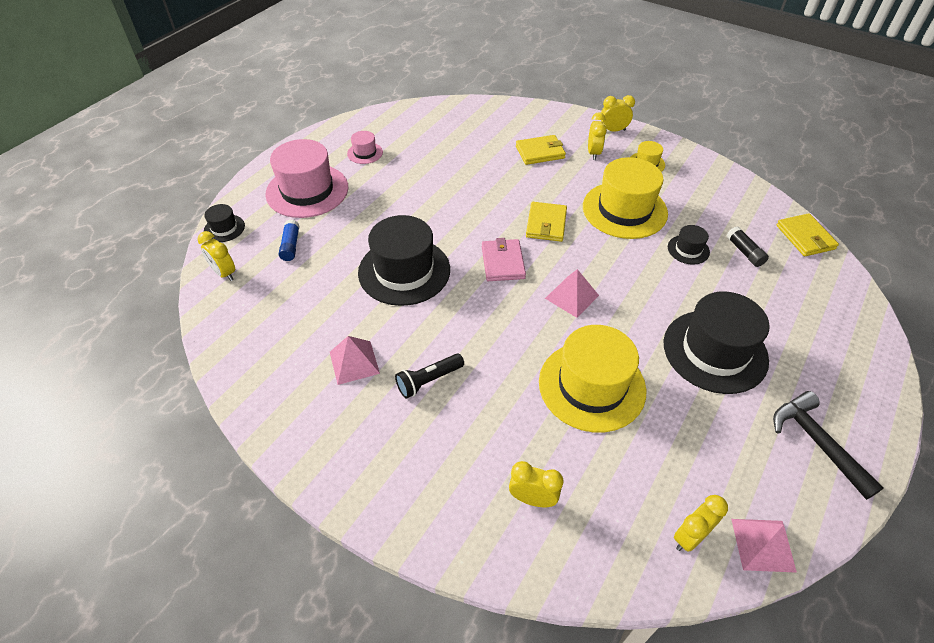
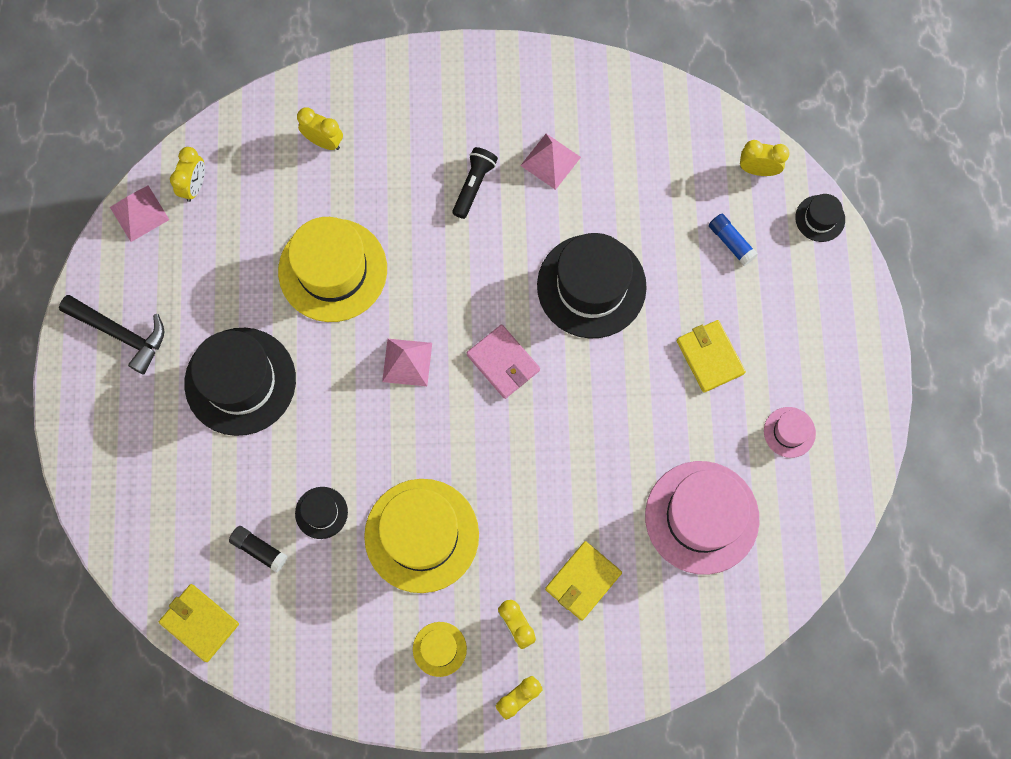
camera: 145 degrees right, 25 degrees up
(307, 190) = (792, 326): pink hat -> pink hat (702, 517)
(532, 499) = (324, 141): yellow clock -> yellow clock turned 135 degrees counterclockwise
(546, 224) = (495, 451): yellow wallet -> yellow wallet (709, 357)

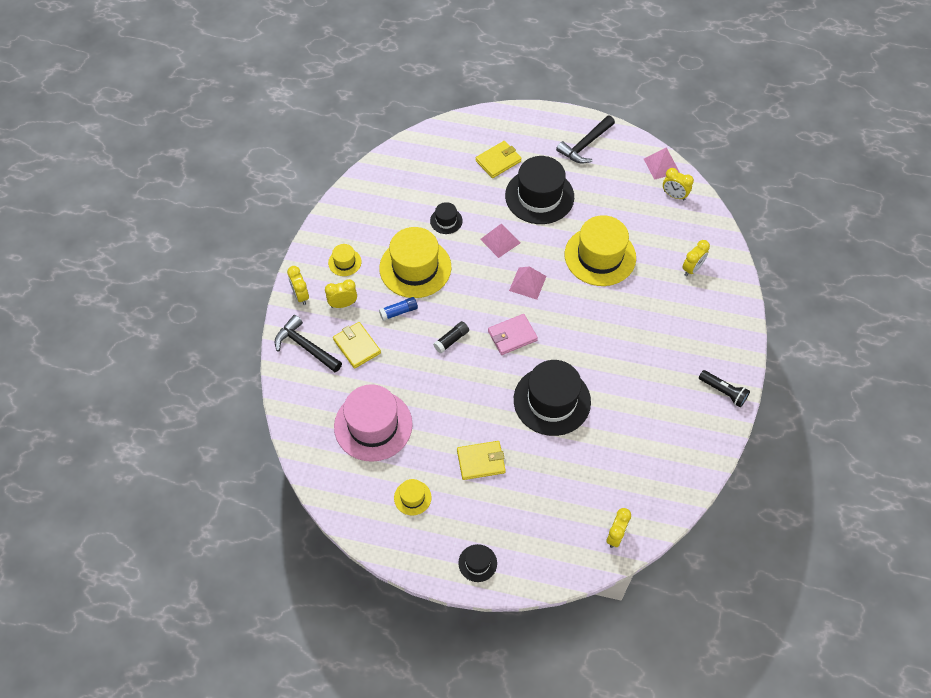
camera: 105 degrees right, 15 degrees down
(199, 623) = (402, 153): yellow wallet -> yellow wallet (498, 161)
(259, 549) = (434, 187): black glue stick -> black glue stick (451, 340)
(473, 185) = (642, 347): black flashlight -> black flashlight (723, 391)
(550, 161) = (651, 398): pink pyramid -> pink pyramid (500, 241)
(605, 658) = (305, 347): none -> black hammer
(731, 242) = (562, 500): blue glue stick -> blue glue stick (398, 312)
(789, 432) = (412, 497): pink hat -> yellow hat
(820, 218) = (566, 569): black hat -> black hat (477, 563)

